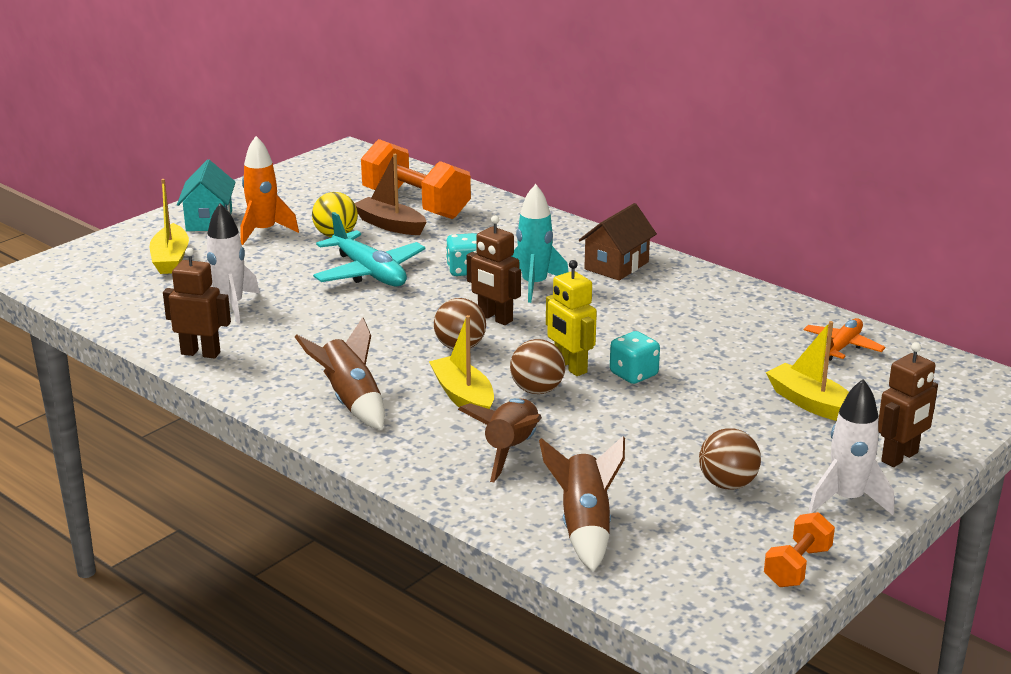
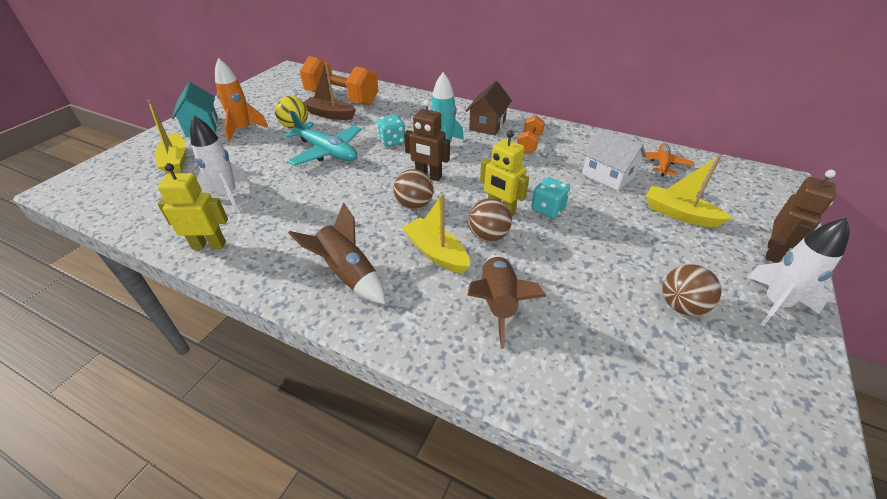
camera: 15 degrees left, 15 degrees up
(201, 353) = (209, 245): brown robot -> yellow robot
(584, 527) = (605, 387): brown rocket -> none
(748, 349) = (607, 176): none -> white house
(797, 567) = (804, 395): orange dumbbell -> orange dumbbell (529, 143)

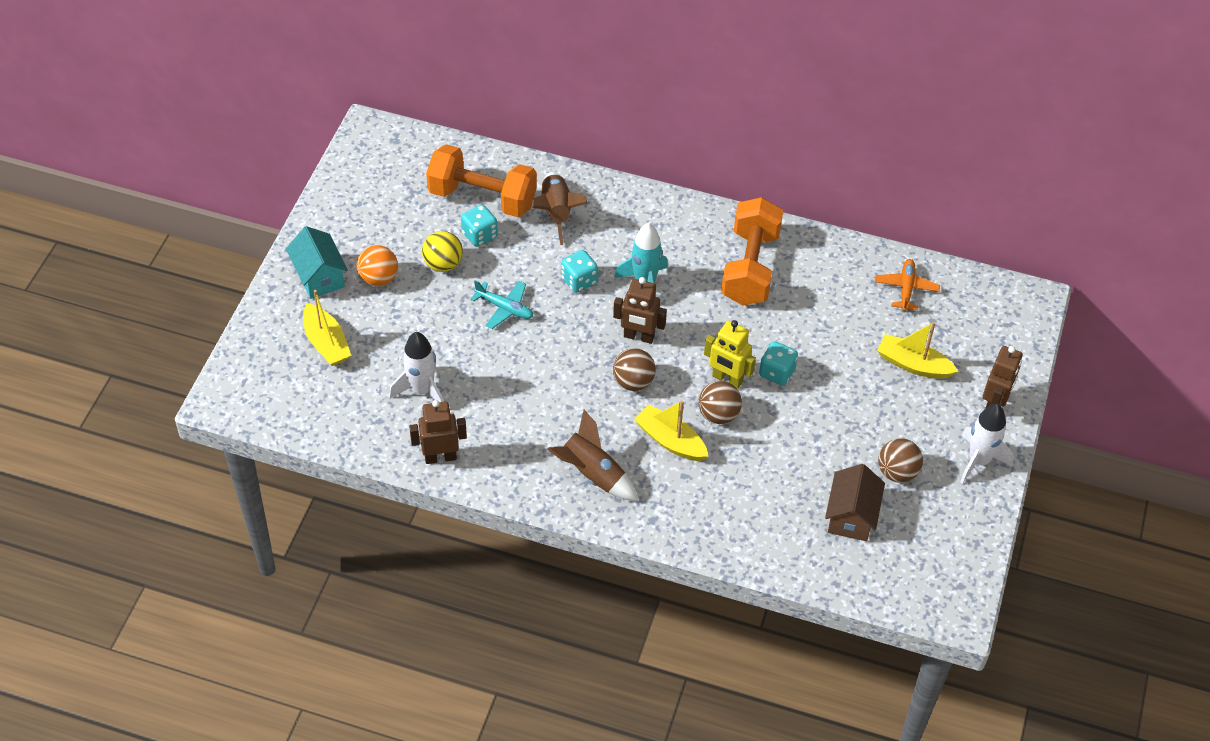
camera: 10 degrees left, 10 degrees up
(209, 245) = (440, 457): yellow robot -> brown robot
(243, 130) = (378, 278): orange rocket -> orange ball
(327, 152) = (505, 308): turquoise plane -> turquoise plane, size x0.61
(330, 114) = (479, 235): brown boat -> turquoise dice
(487, 125) = (694, 236): brown house -> brown house (851, 516)
(498, 303) = (736, 487): brown rocket -> brown rocket (556, 212)
(529, 143) = (750, 268): orange dumbbell -> orange dumbbell, size x1.96
(607, 176) = (842, 314): white house -> none

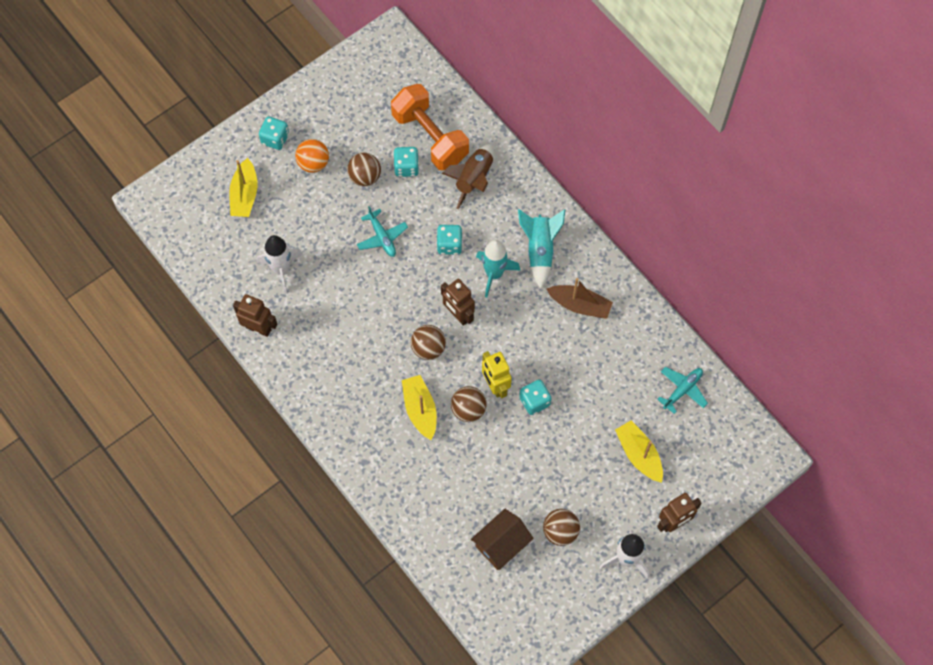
camera: 35 degrees right, 15 degrees up
(319, 276) = (275, 139): turquoise house -> turquoise dice
(443, 264) = (365, 177): yellow ball -> brown ball
(592, 474) = (349, 403): brown rocket -> none
(672, 241) = (540, 250): none -> turquoise rocket
(750, 268) = (579, 305): orange dumbbell -> brown boat
(906, 288) = (682, 390): orange plane -> turquoise plane

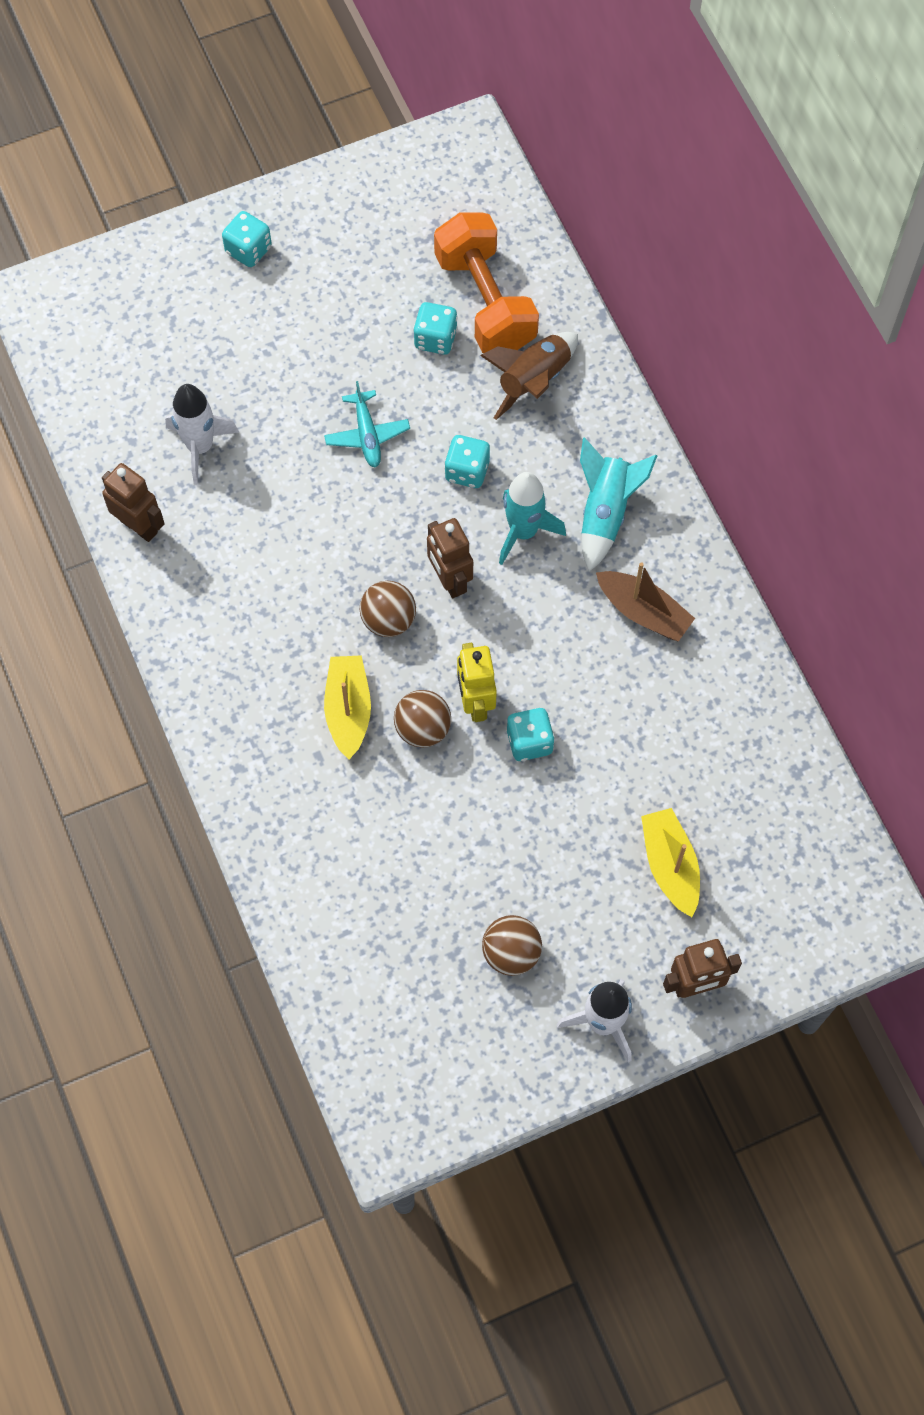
camera: 15 degrees right, 0 degrees up
(245, 195) = (178, 322): yellow boat -> none
(313, 163) = (295, 299): orange ball -> none
(365, 177) = (367, 338): brown ball -> none
(501, 544) = (413, 949): brown house -> none
(682, 390) = (768, 782): turquoise plane -> none

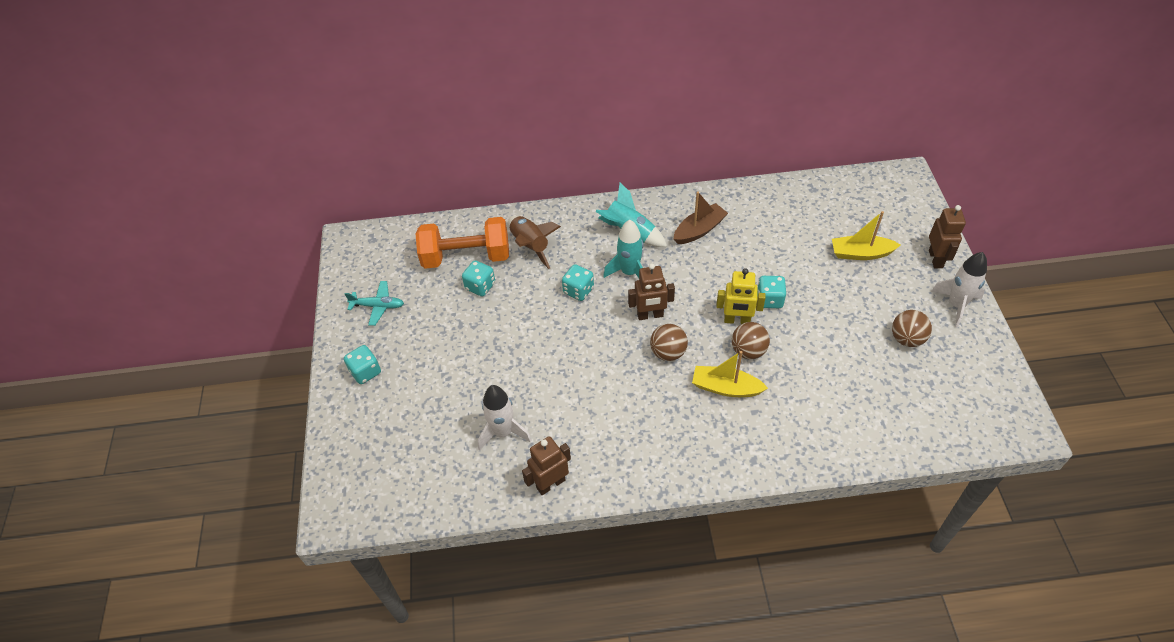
camera: 70 degrees left, 15 degrees down
(367, 435) = (533, 335): turquoise plane -> turquoise plane (378, 306)

